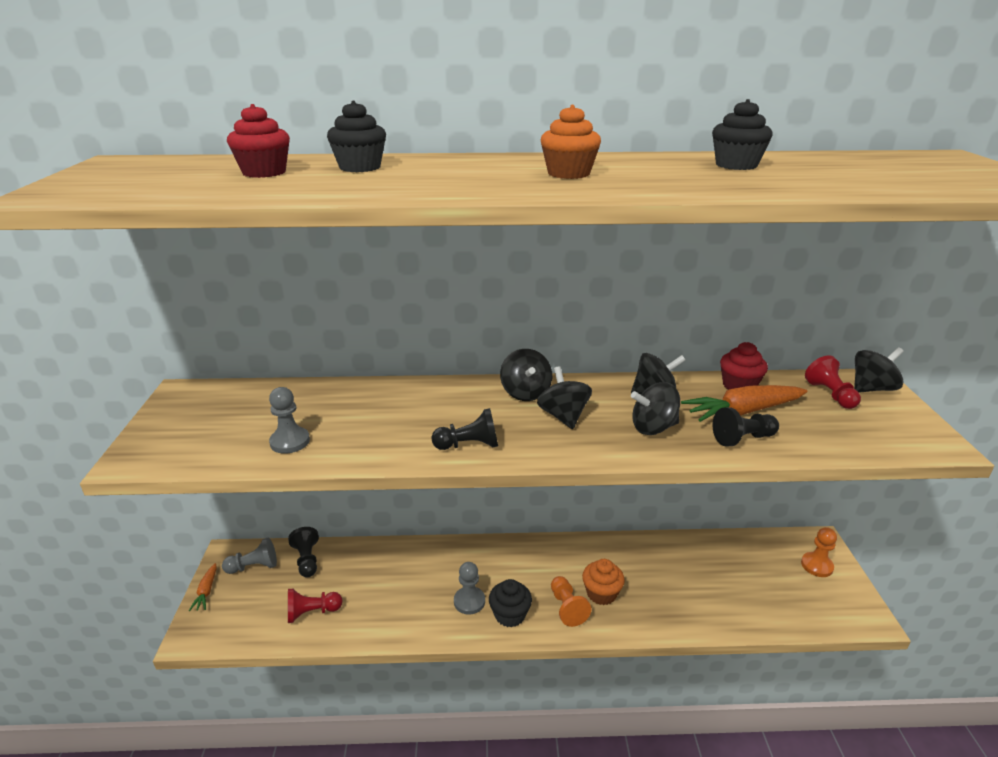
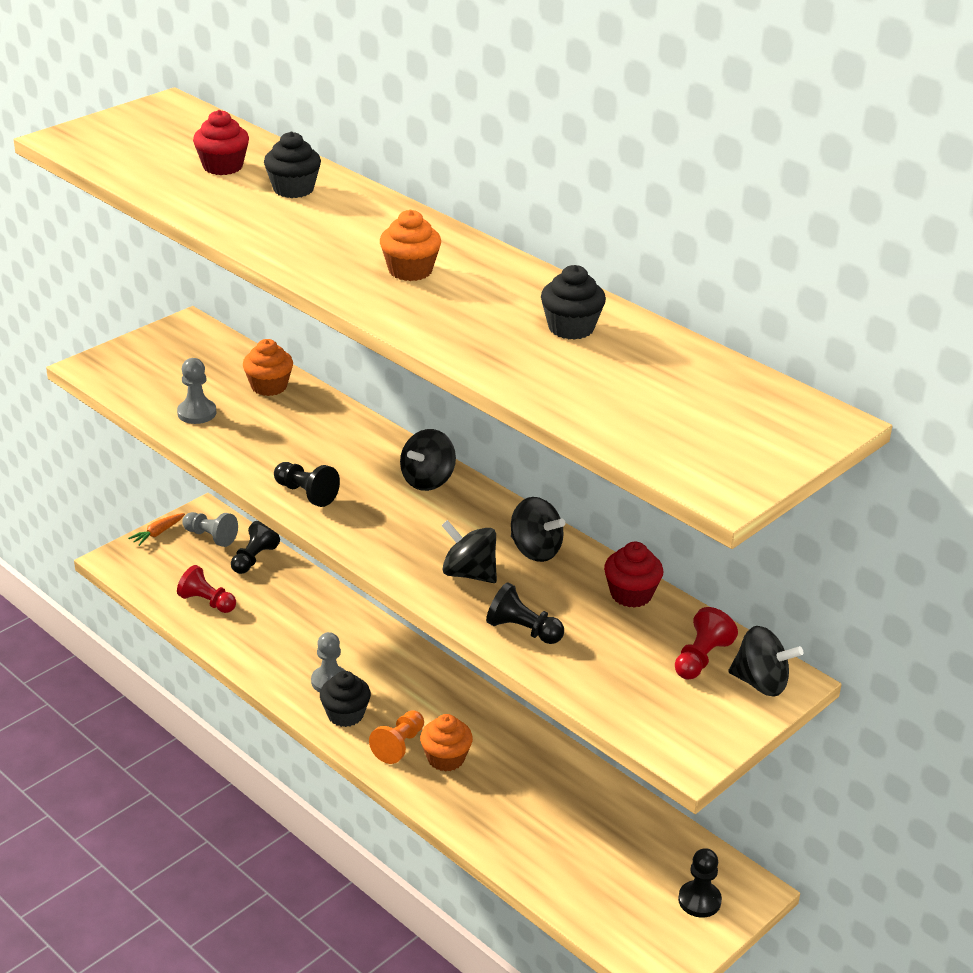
camera: 45 degrees right, 5 degrees up
(318, 397) = (269, 386): none -> orange cupcake
(563, 416) = (417, 518): black spinning top -> none
(742, 412) = (577, 614): orange carrot -> none
(817, 566) = (699, 900): orange pawn -> black pawn

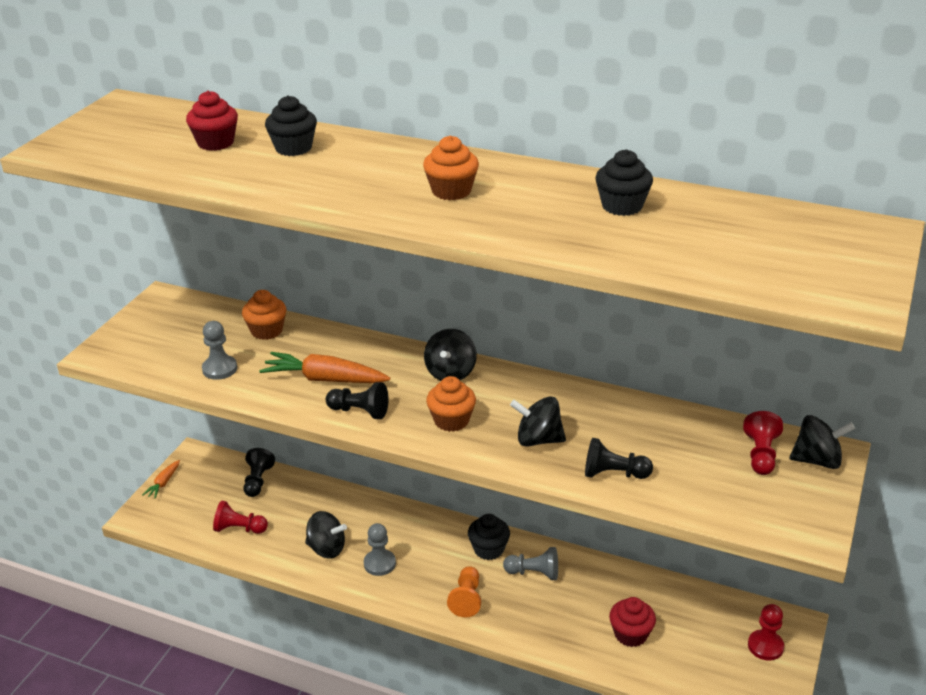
camera: 20 degrees left, 0 degrees up
(210, 537) = (211, 473): grey pawn -> grey pawn (534, 573)
(293, 452) = (325, 379): none -> orange carrot
(345, 714) = (409, 587): black cupcake -> black cupcake (489, 549)
(446, 758) = (509, 597): orange cupcake -> orange cupcake (451, 420)
(535, 550) = (575, 405): black spinning top -> black spinning top (326, 548)
(631, 594) = (672, 419): red cupcake -> red cupcake (630, 634)
(699, 900) = (765, 646): black pawn -> red pawn

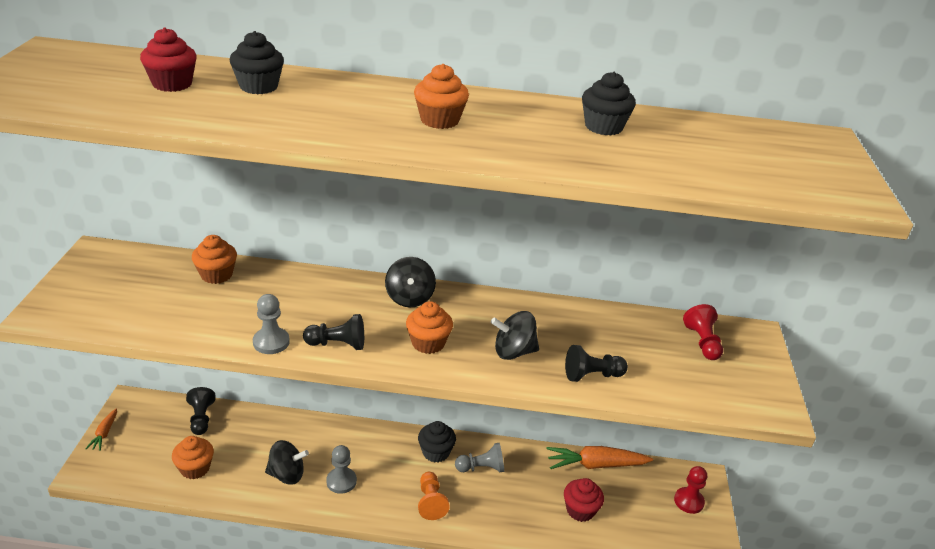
camera: 20 degrees left, 0 degrees up
(220, 369) = (180, 317): grey pawn -> grey pawn (271, 342)
(239, 529) = (195, 468): red pawn -> orange cupcake
(325, 379) = (291, 316): orange carrot -> orange carrot (595, 465)
(817, 460) = (747, 342): black spinning top -> none

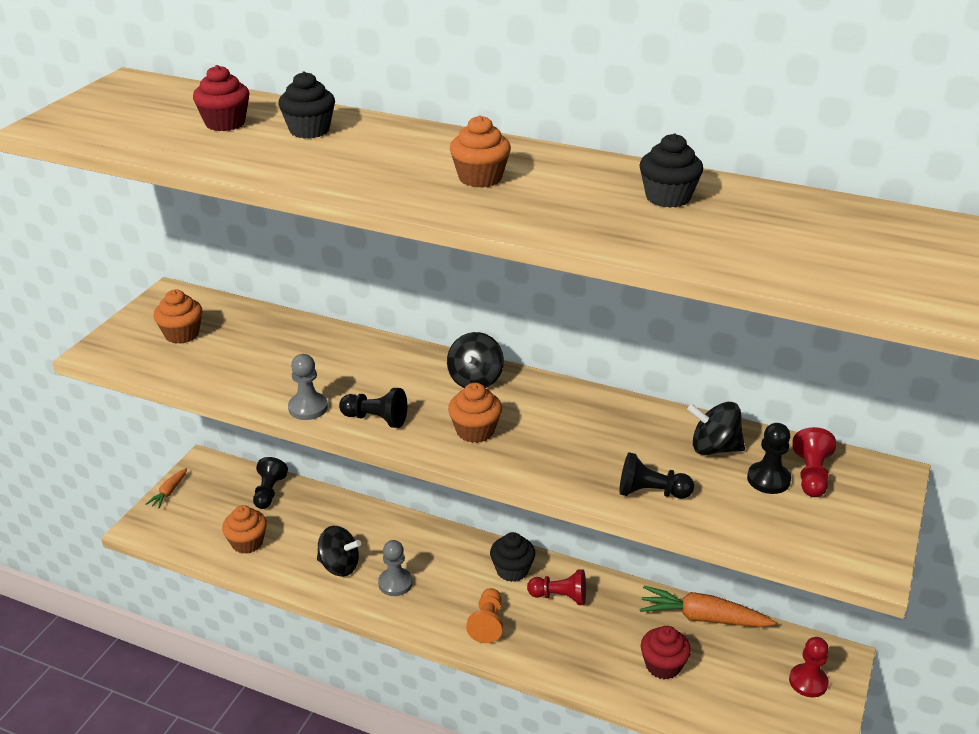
camera: 20 degrees right, 0 degrees up
(216, 275) = (279, 331): orange cupcake -> orange cupcake (182, 334)
(481, 468) = (560, 597): grey pawn -> red pawn
(513, 352) = (569, 454): black spinning top -> black spinning top (714, 448)
(674, 351) = (768, 479): none -> black pawn

